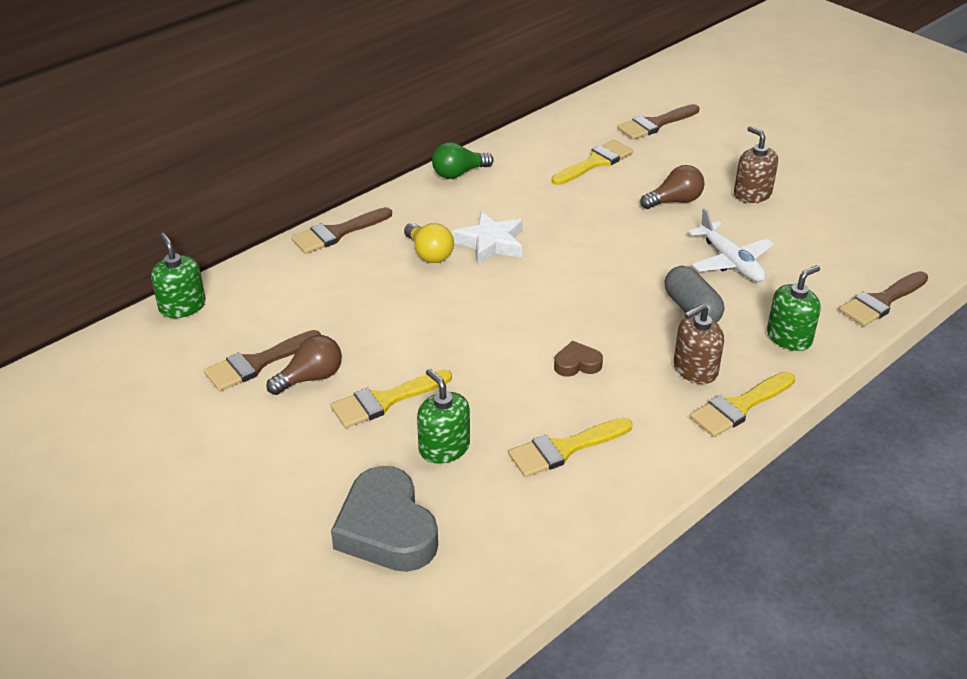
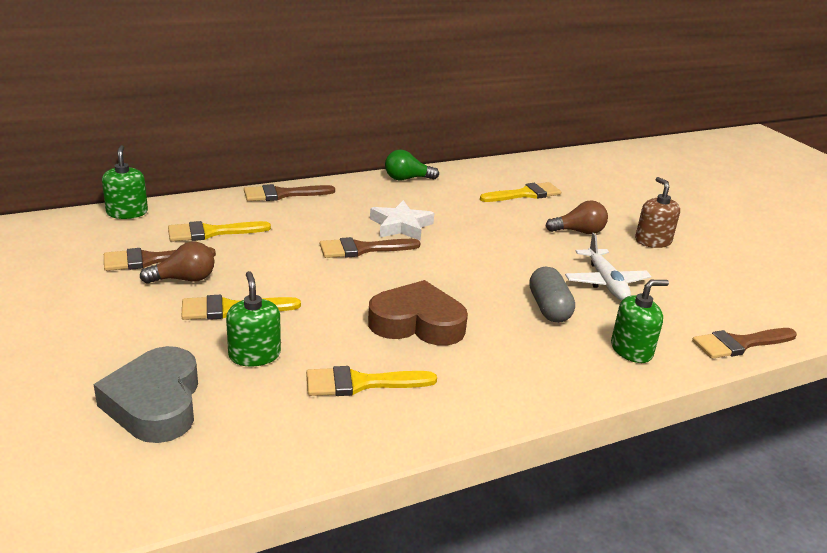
camera: 15 degrees right, 10 degrees down
(429, 254) = (345, 222): yellow light bulb -> none
(577, 364) = (417, 323): brown heart -> brown heart, size x2.11
(655, 124) = (591, 181): brown brush -> brown brush (362, 249)
(695, 369) = (525, 353): brown soap dispenser -> none
(739, 407) = (550, 392): yellow brush -> yellow brush (211, 232)

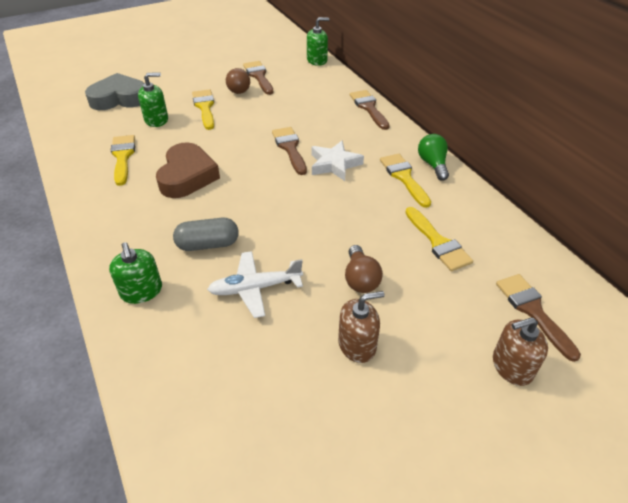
camera: 90 degrees right, 15 degrees up
(211, 232) = (299, 89): yellow brush -> yellow brush (404, 177)
(648, 191) = (512, 366): none -> brown soap dispenser
(739, 344) = (142, 381): brown brush -> brown brush (532, 311)

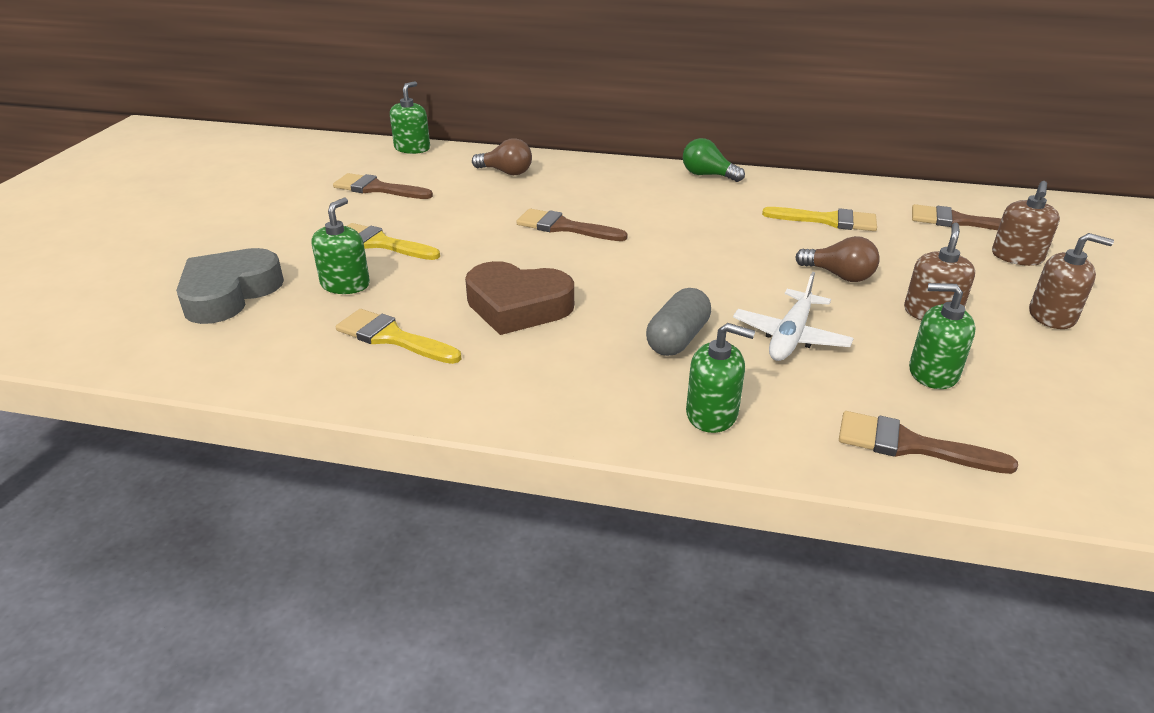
camera: 50 degrees left, 10 degrees down
(187, 176) = (517, 306): brown heart -> brown heart turned 150 degrees clockwise
(237, 89) = (379, 210): brown light bulb -> brown light bulb (506, 172)
(273, 373) = (933, 373): none -> green soap dispenser
(334, 164) = (634, 217): white star -> none
(369, 108) = (560, 162): brown brush -> brown brush (909, 445)
(404, 177) = (708, 195): yellow brush -> none
(430, 419) = (1052, 316): none -> brown soap dispenser

